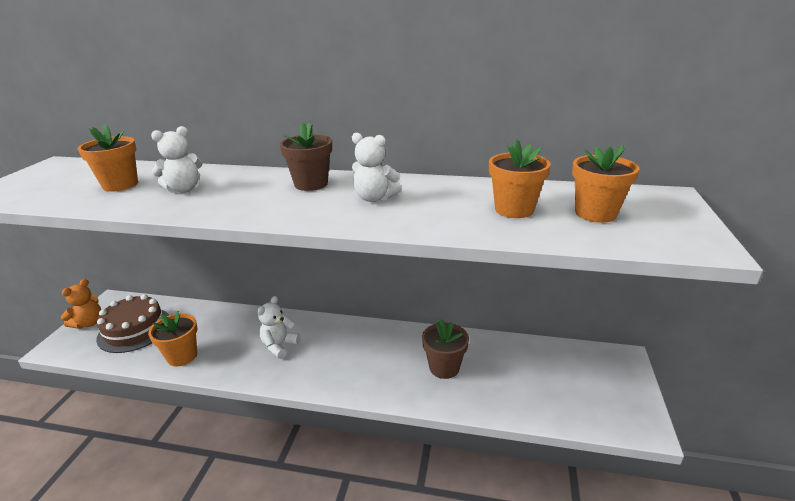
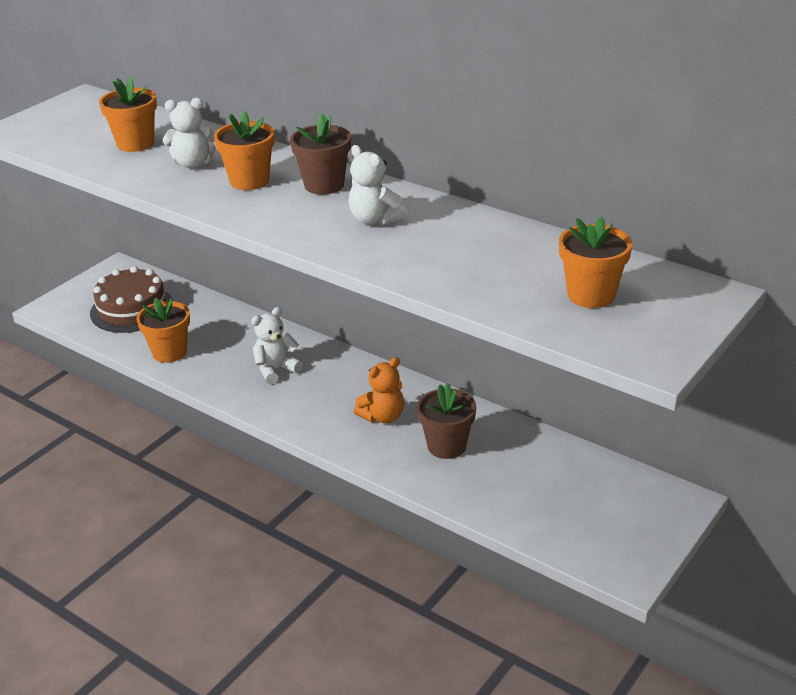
camera: 25 degrees right, 5 degrees up
(89, 323) = (88, 289): orange teddy bear -> orange teddy bear (382, 416)
(514, 209) = (507, 269): orange flower pot -> orange flower pot (249, 181)

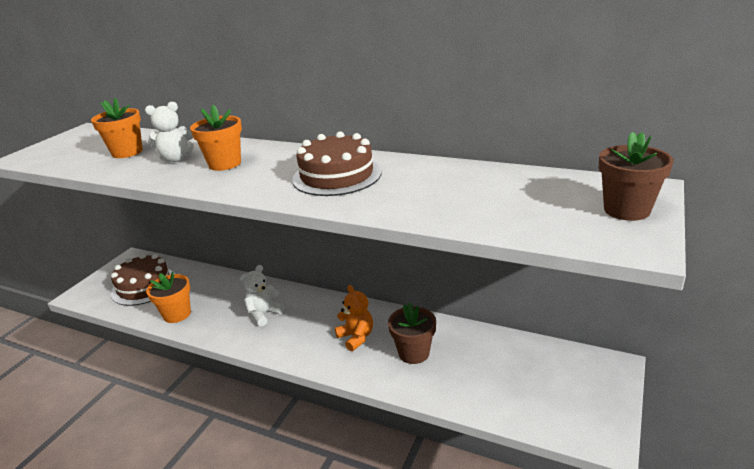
camera: 10 degrees left, 5 degrees down
(324, 185) = (287, 158): brown flower pot -> brown flower pot (626, 210)
(375, 220) = (337, 175): white teddy bear -> brown cake
(382, 416) = (356, 337): orange teddy bear -> orange teddy bear turned 75 degrees counterclockwise
(591, 295) = (546, 203): orange flower pot -> none

